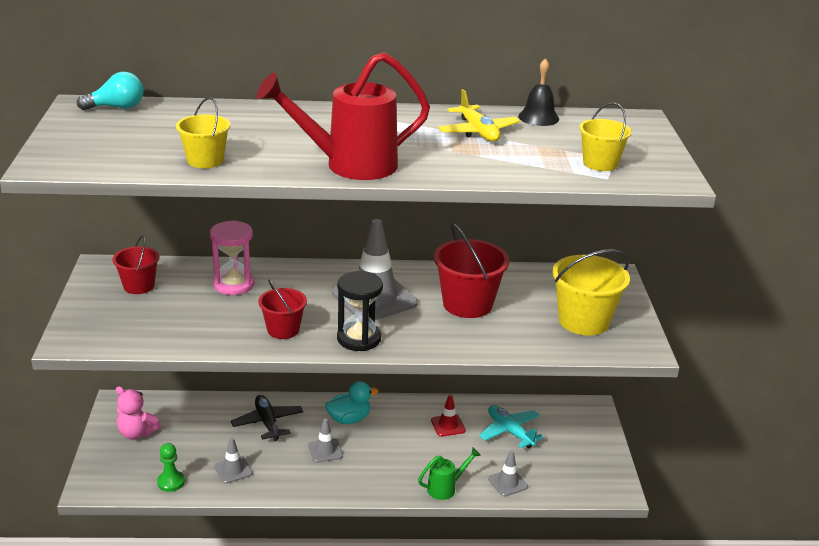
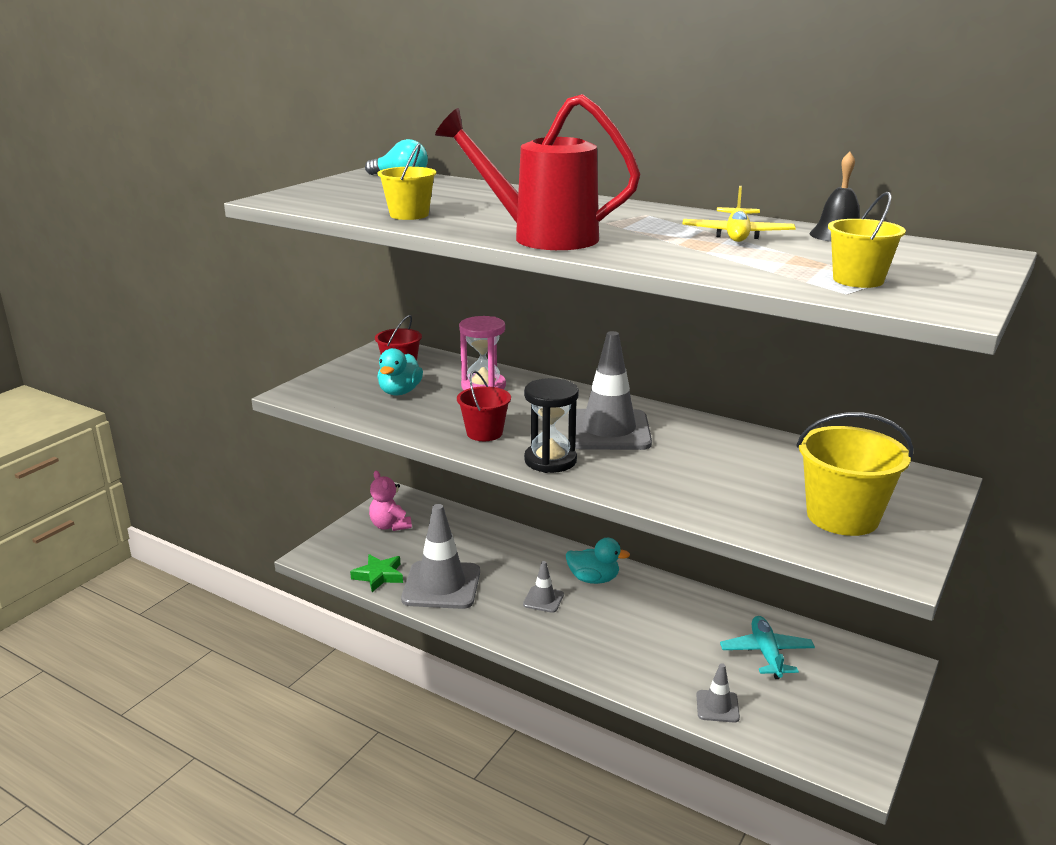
camera: 35 degrees right, 5 degrees down
(167, 311) = (400, 392): none -> turquoise duck
(171, 482) = (379, 576): green pawn -> green star
(233, 470) = (441, 585): grey traffic cone -> grey traffic cone, size x2.09
(267, 423) = (510, 556): black plane -> none
(446, 488) = (639, 683): green watering can -> none
(448, 425) = (696, 621): red traffic cone -> none
(467, 304) = (708, 462): red bucket -> none

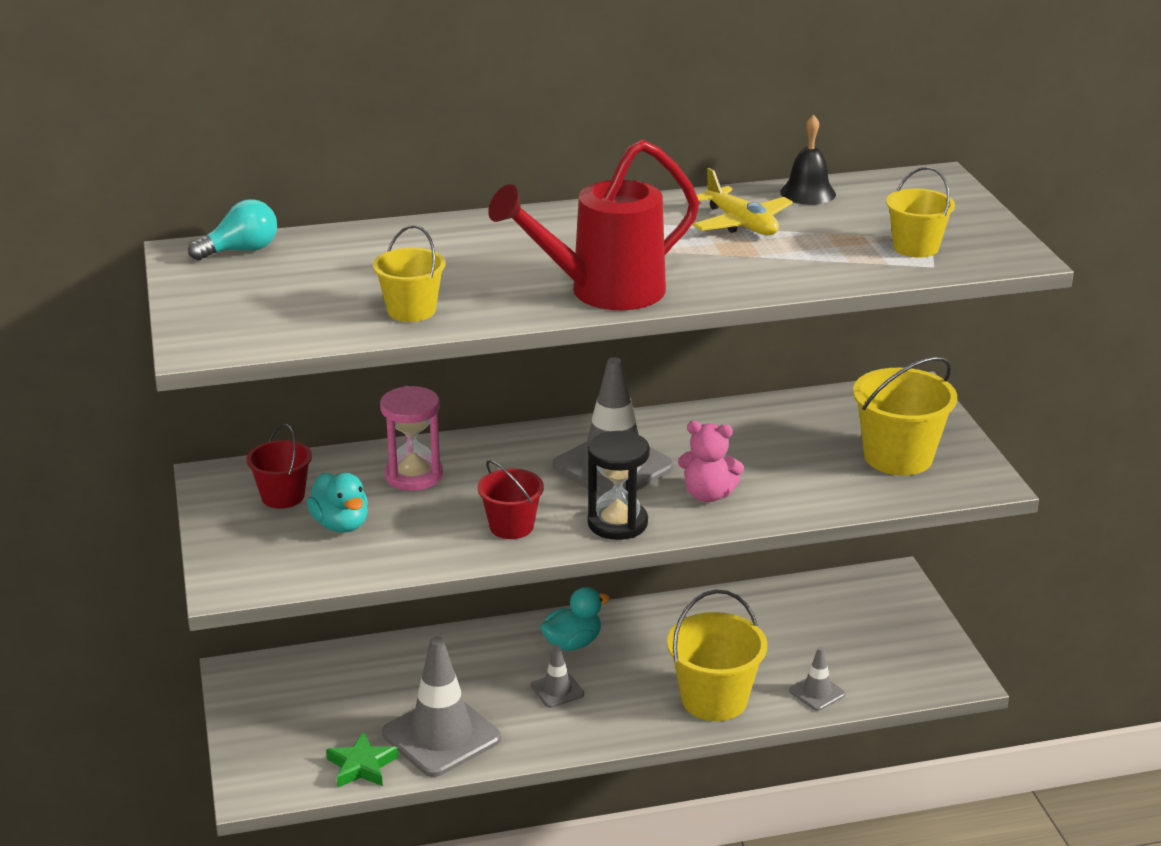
camera: 45 degrees left, 5 degrees up
(390, 526) = (283, 709): pink teddy bear -> pink teddy bear (708, 495)
(634, 665) = (714, 699): none -> yellow bucket
(766, 653) = (796, 625): turquoise plane -> none

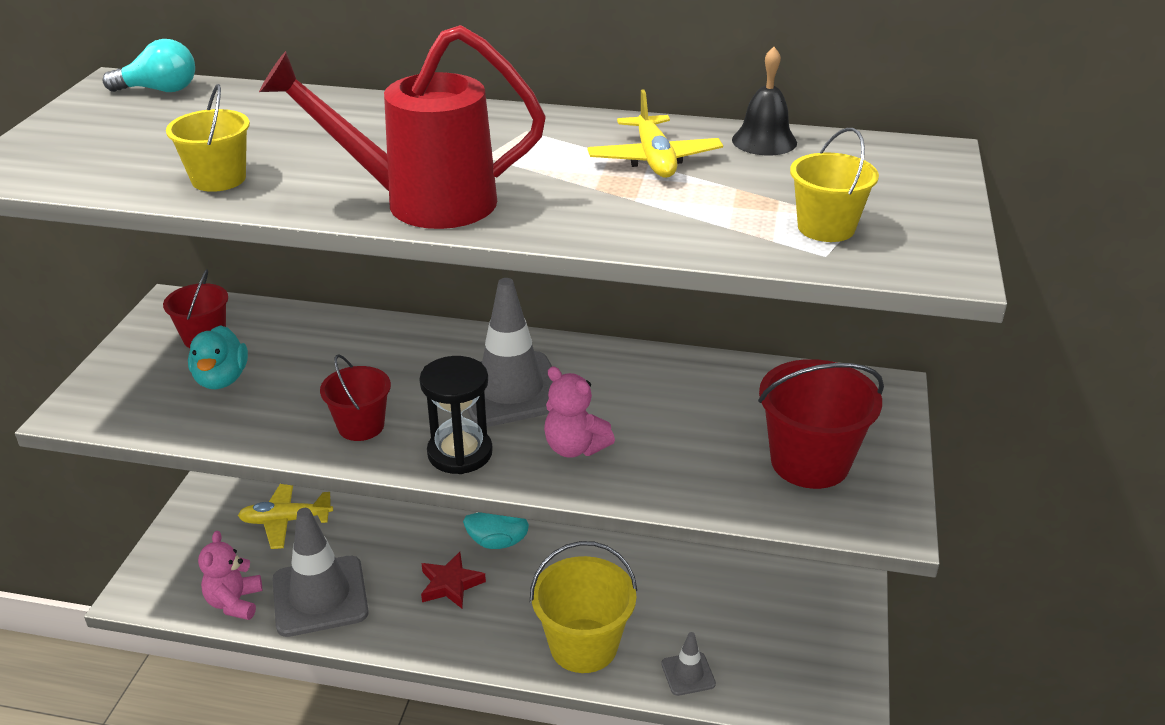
camera: 25 degrees right, 5 degrees up
(348, 687) = (286, 520): none -> yellow plane
(362, 766) = (234, 602): green star -> pink teddy bear
(413, 475) = (328, 348): pink hourglass -> none
(557, 690) = (450, 584): grey traffic cone -> red star
(898, 457) = (810, 462): yellow bucket -> red bucket

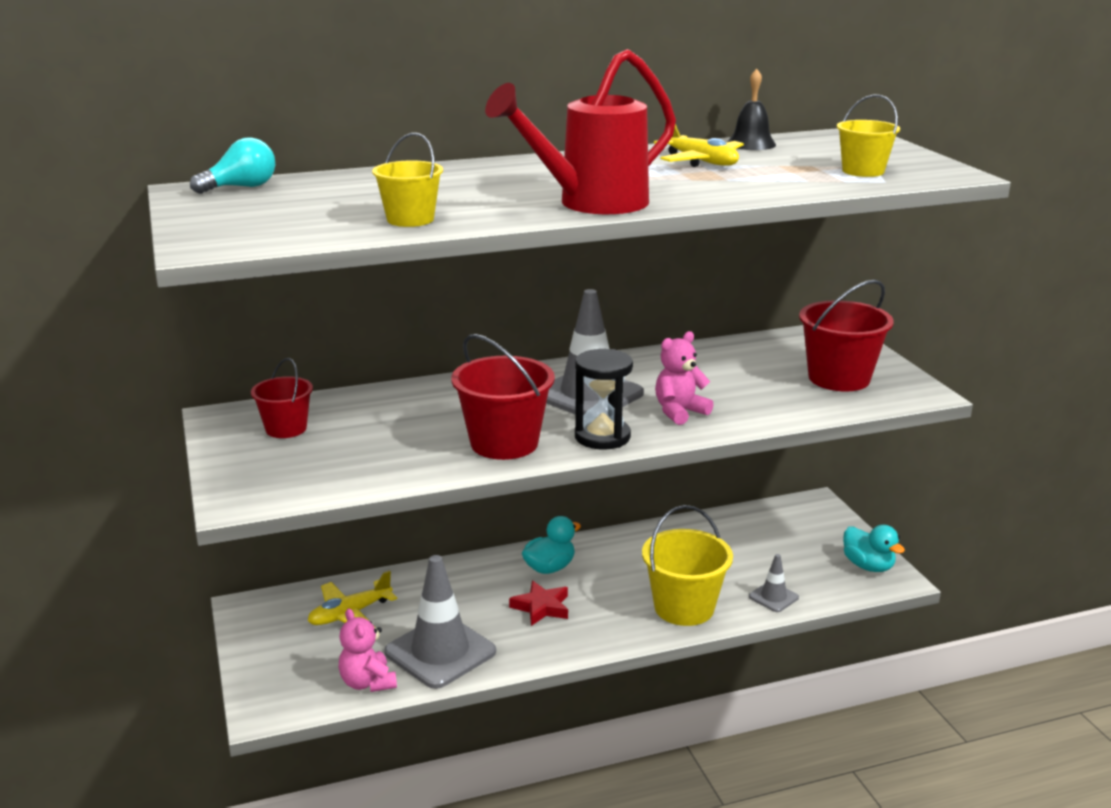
camera: 30 degrees left, 10 degrees down
(221, 379) = (343, 448): turquoise duck -> turquoise duck (868, 566)
(361, 426) = (504, 443): red bucket -> red bucket, size x1.64
(574, 447) = (679, 412): pink teddy bear -> pink teddy bear turned 135 degrees clockwise

